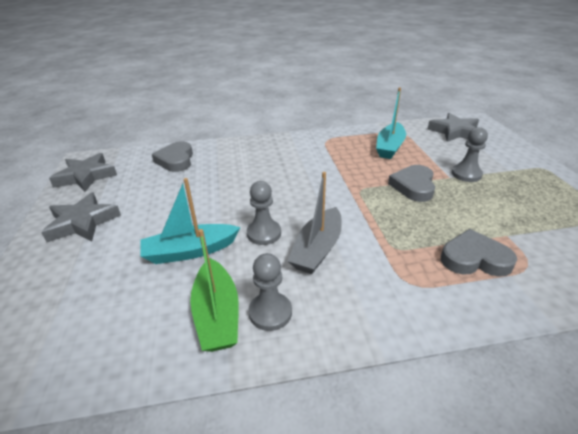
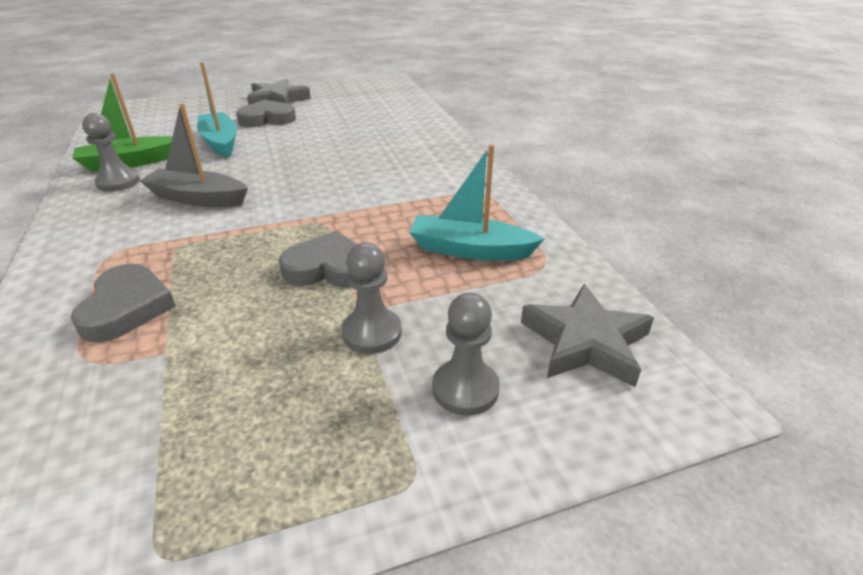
camera: 80 degrees right, 0 degrees up
(86, 176) = (356, 87): grey star -> none
(176, 160) = (394, 113): grey heart -> grey heart (267, 119)
(264, 233) = (237, 170): grey pawn -> grey pawn (465, 389)

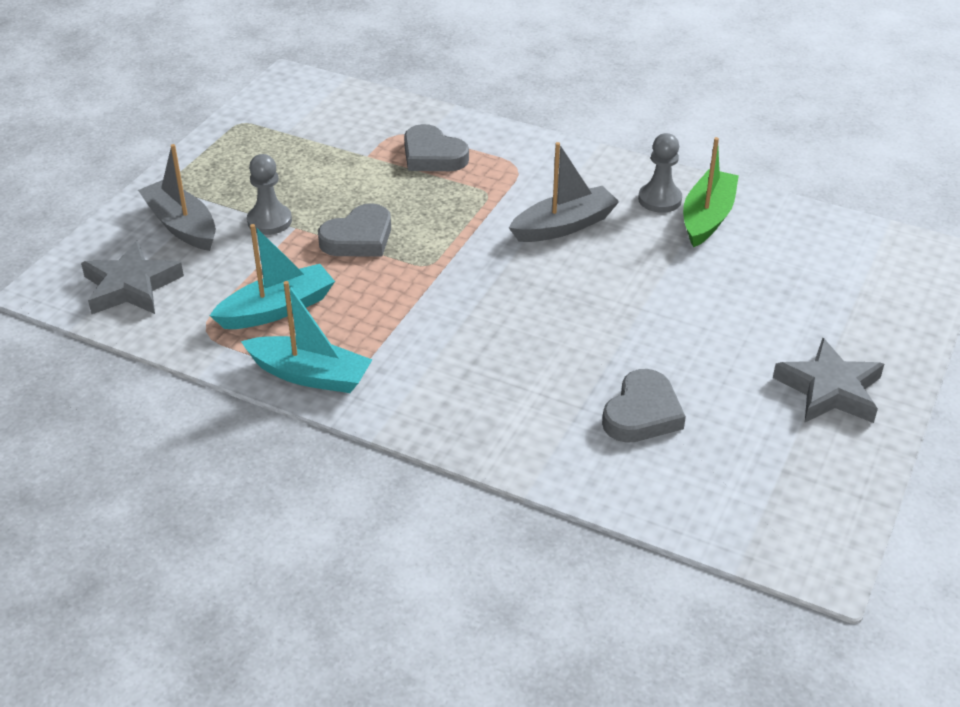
camera: 135 degrees right, 5 degrees up
(220, 142) = (702, 284): turquoise boat -> turquoise boat (310, 375)
(267, 119) = (750, 346): grey heart -> grey heart (642, 413)
(465, 389) = (181, 226): grey pawn -> grey boat

